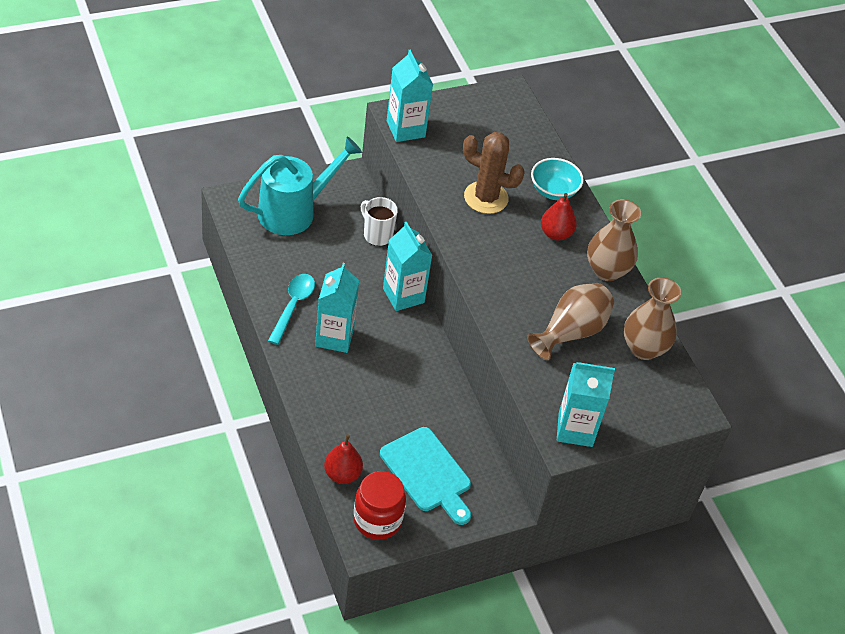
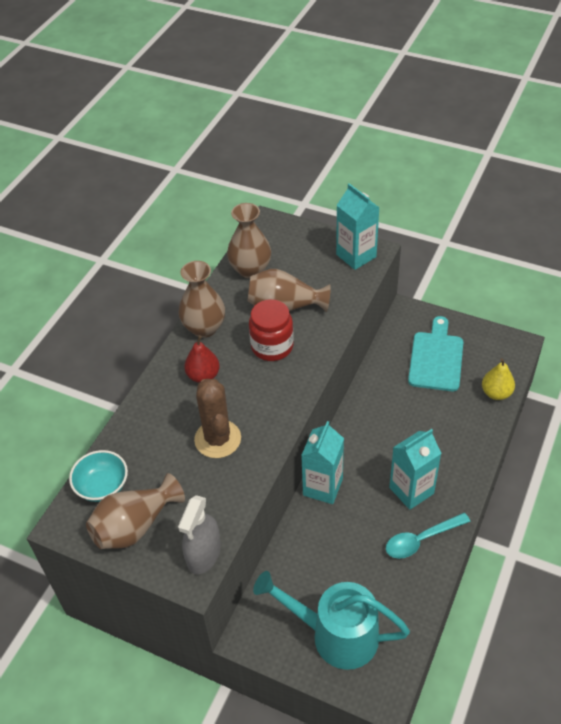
camera: 125 degrees left, 0 degrees up
(342, 474) = (496, 393): red pear -> yellow pear
(377, 235) = (287, 556): white mug -> none
(377, 520) = (497, 353): red jar -> red jar (272, 346)
(405, 129) = (203, 554): turquoise carton -> grey spray bottle
(467, 117) = (135, 526): none -> brown vase
(553, 191) = (158, 409): turquoise bowl -> turquoise bowl (102, 486)

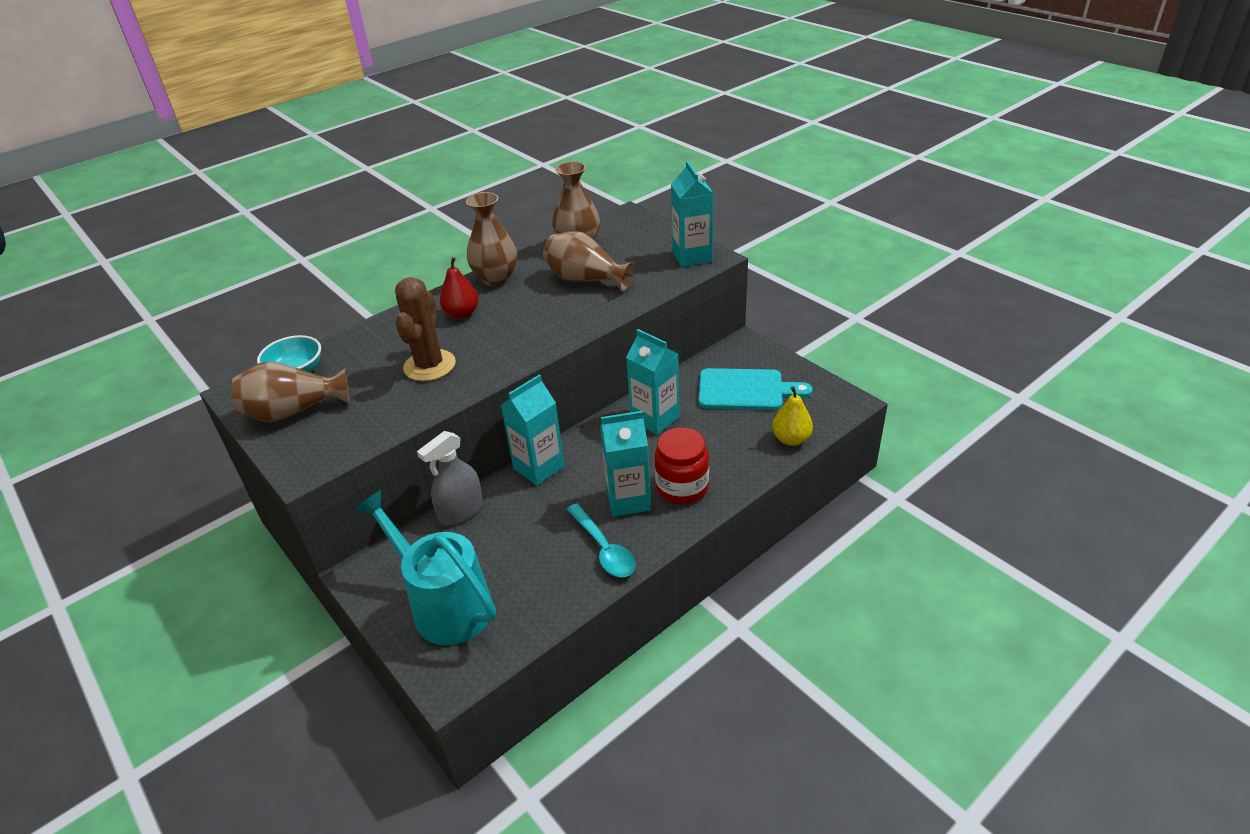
camera: 25 degrees right, 10 degrees down
(203, 554) = (331, 453): grey spray bottle -> grey spray bottle (461, 511)
(272, 346) = (546, 307): red jar -> red jar (682, 488)
(384, 409) = (655, 419): none -> turquoise carton
(421, 540) = (604, 549): turquoise spoon -> turquoise spoon turned 120 degrees counterclockwise
(436, 358) = (746, 390): turquoise cutting board -> turquoise cutting board turned 60 degrees clockwise

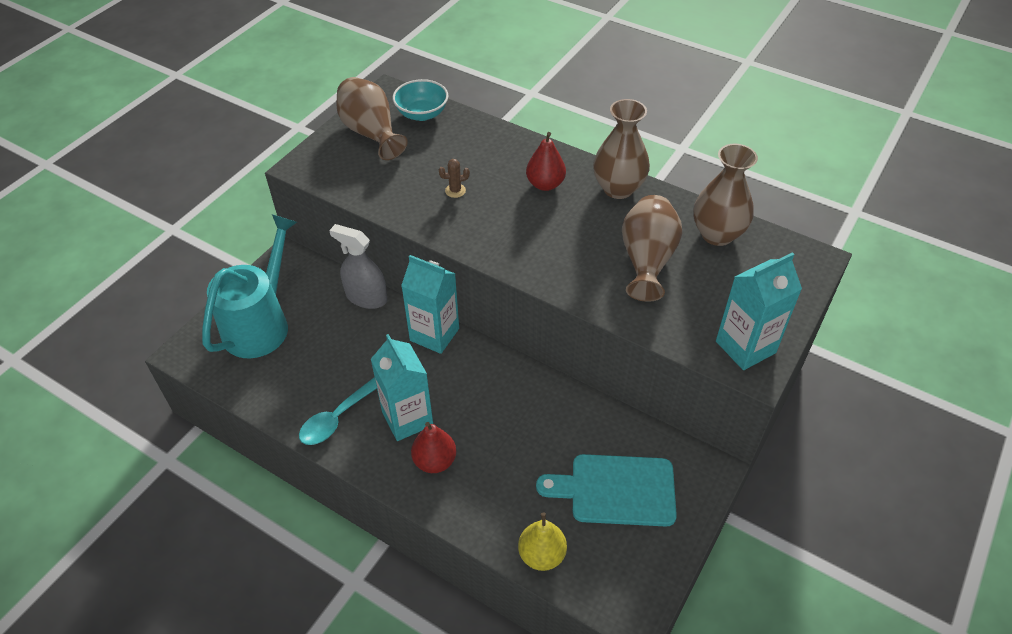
camera: 70 degrees right, 10 degrees up
(429, 366) = (455, 191): brown cactus -> brown cactus, size x0.41
(655, 419) = (535, 411): turquoise carton -> none
(682, 488) = (435, 461): red jar -> red pear
(746, 390) = (616, 490): turquoise cutting board -> turquoise cutting board turned 105 degrees clockwise

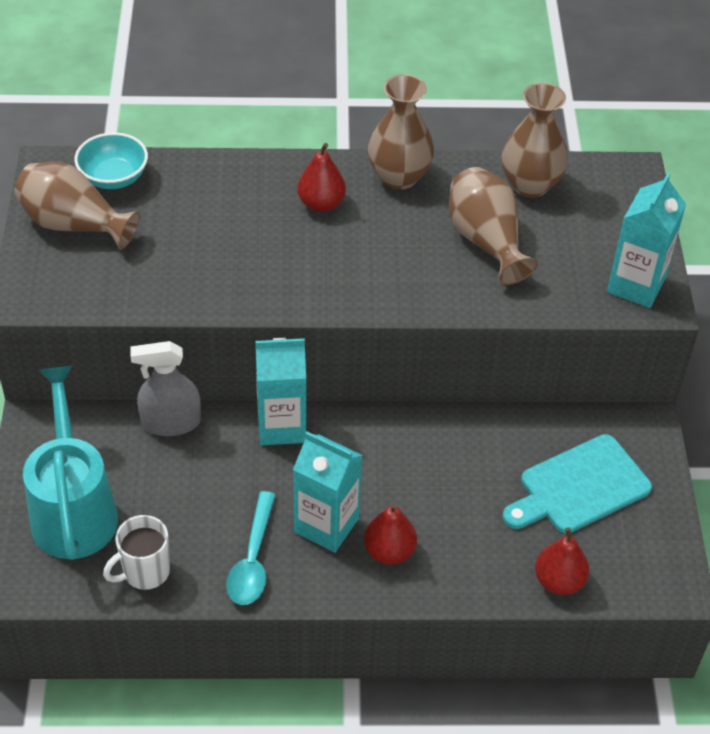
camera: 35 degrees left, 0 degrees up
(267, 387) = (145, 572): none -> white mug
(455, 191) = (231, 251): brown cactus -> none
(542, 555) = (559, 581): yellow pear -> red pear

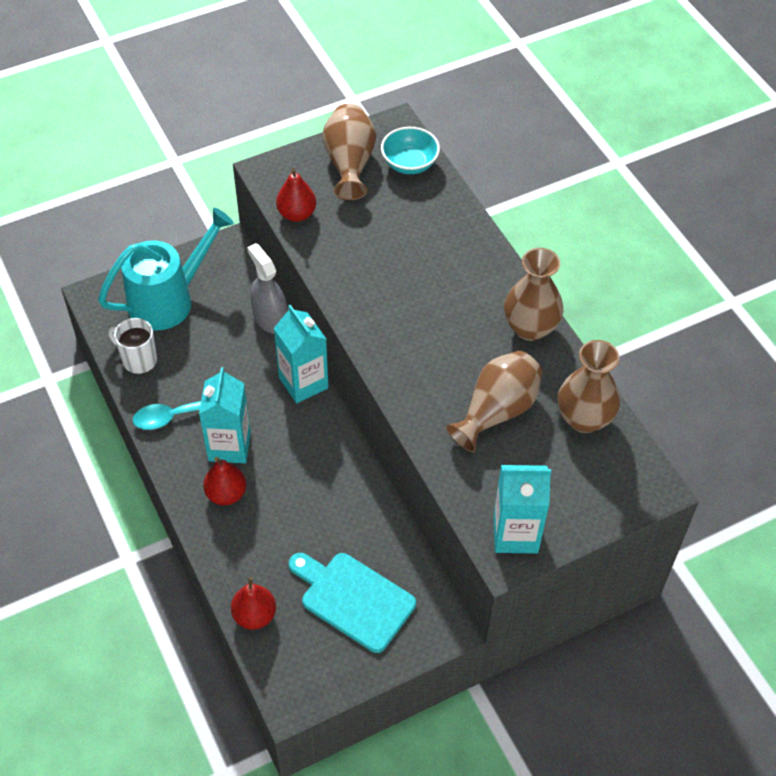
camera: 65 degrees right, 5 degrees up
(321, 204) = (466, 291): red pear -> red pear (296, 214)

